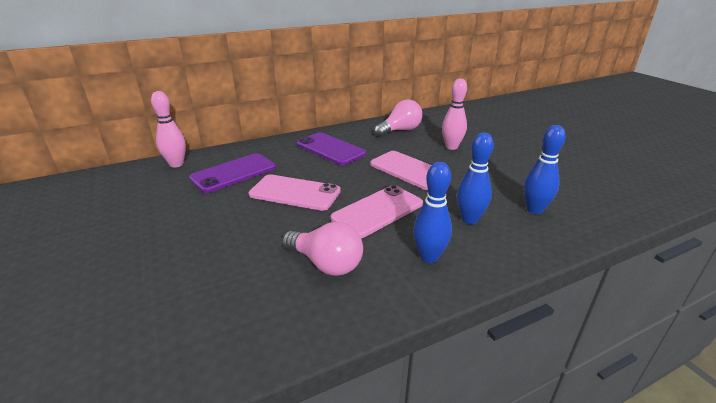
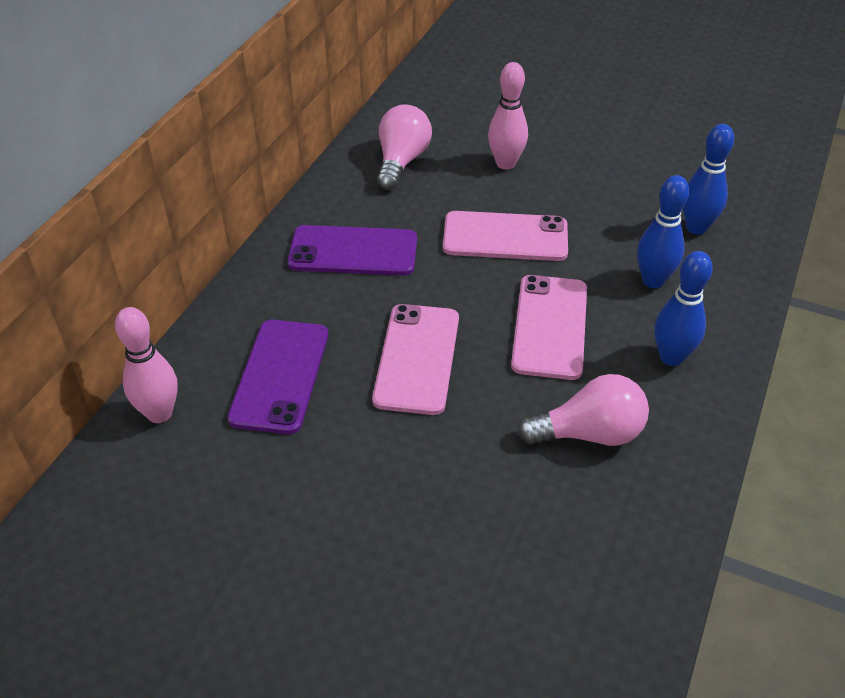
camera: 40 degrees left, 15 degrees up
(295, 193) = (417, 358): pink phone -> pink phone turned 60 degrees counterclockwise

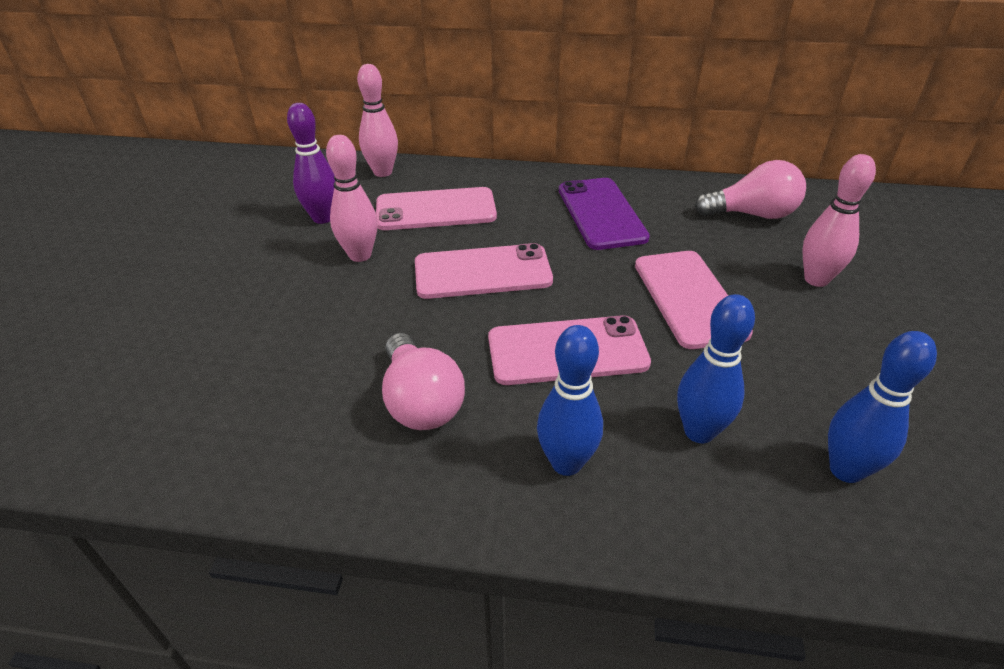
camera: 75 degrees right, 5 degrees down
(243, 485) = (323, 218): none -> purple bowling pin
(280, 376) = (436, 210): purple phone -> pink phone
(343, 455) = (360, 255): none -> pink bowling pin

